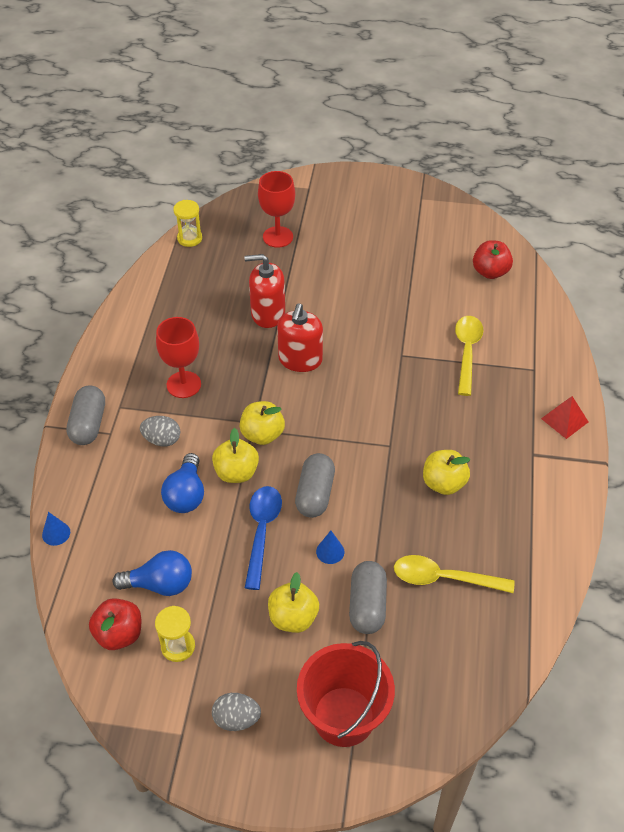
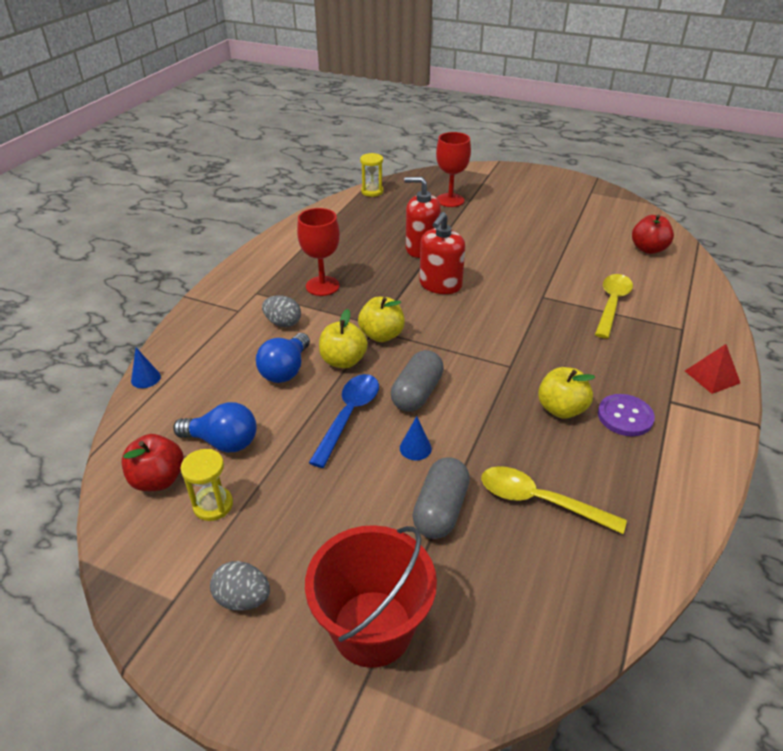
camera: 15 degrees right, 10 degrees down
(88, 424) = (222, 301): grey capsule -> none
(293, 618) = (351, 504): yellow apple -> none
(498, 479) = (625, 416): none -> purple button

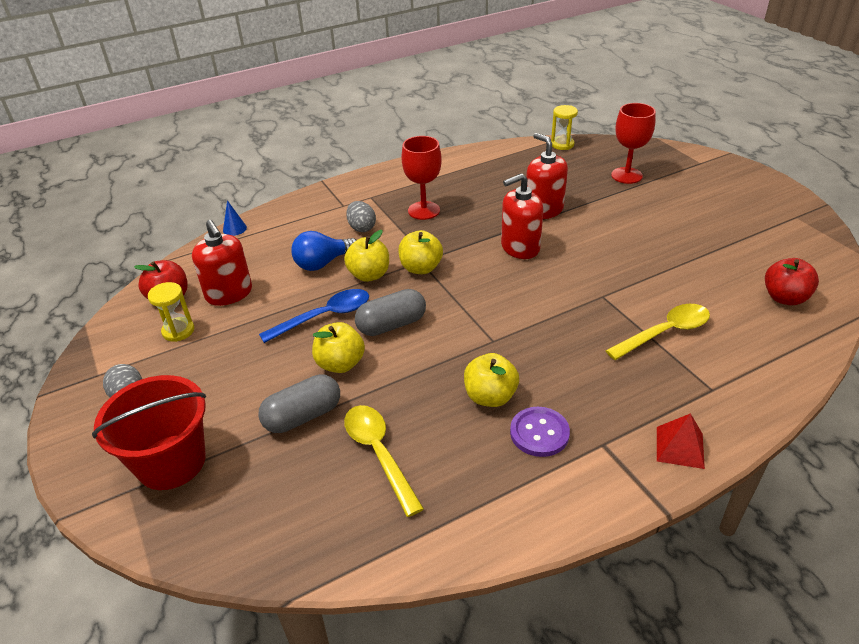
camera: 40 degrees right, 0 degrees up
(223, 442) = (229, 293): blue light bulb -> red soap dispenser
(415, 448) = (340, 364): blue cone -> yellow apple

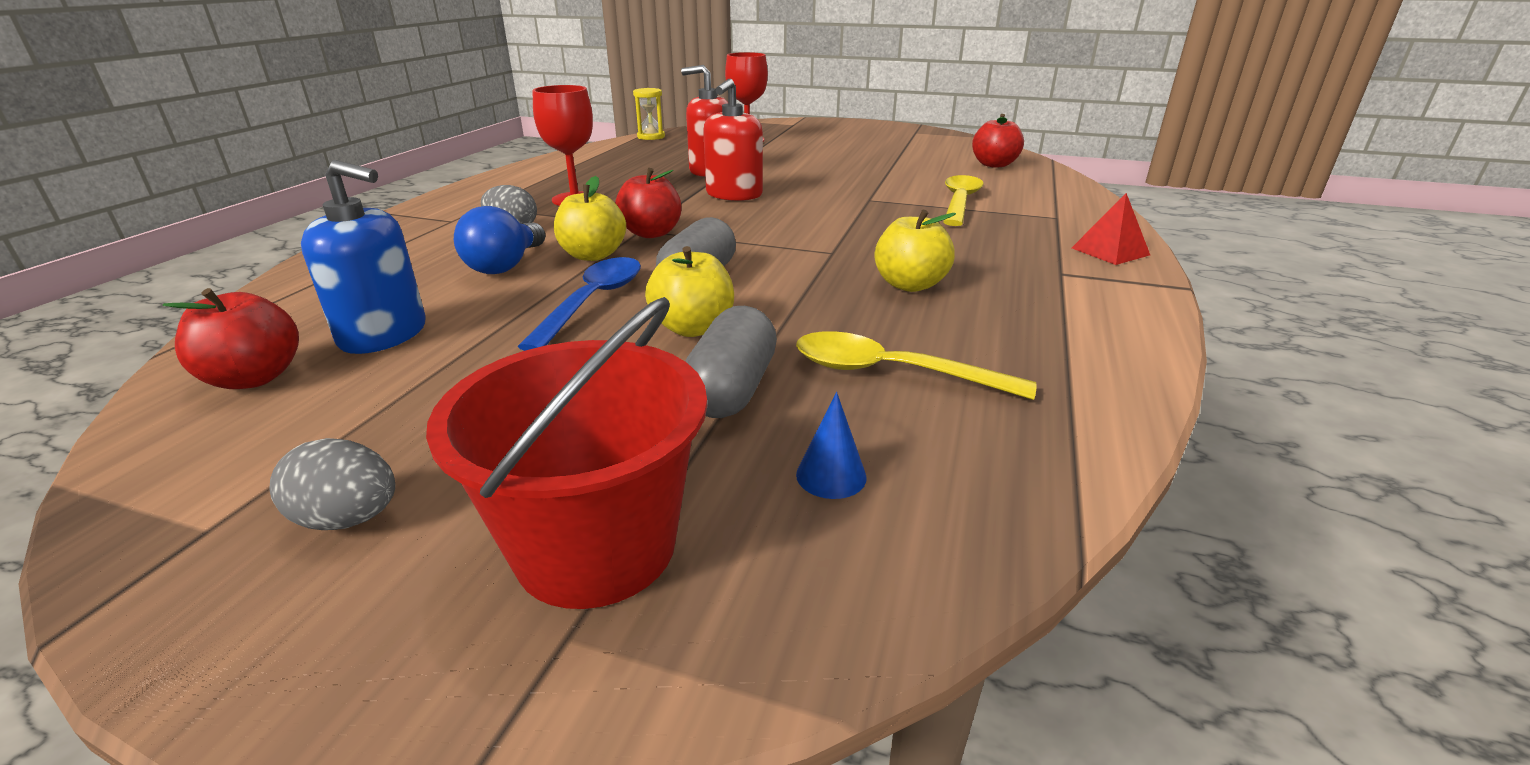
camera: 45 degrees left, 10 degrees down
(178, 331) = (339, 402): yellow hourglass -> none
(229, 293) = (384, 334): red soap dispenser -> blue soap dispenser
(234, 229) = (286, 280): blue cone -> blue cone (831, 475)
(421, 268) = (651, 233): yellow apple -> red apple
(539, 433) = (1002, 288): purple button -> none

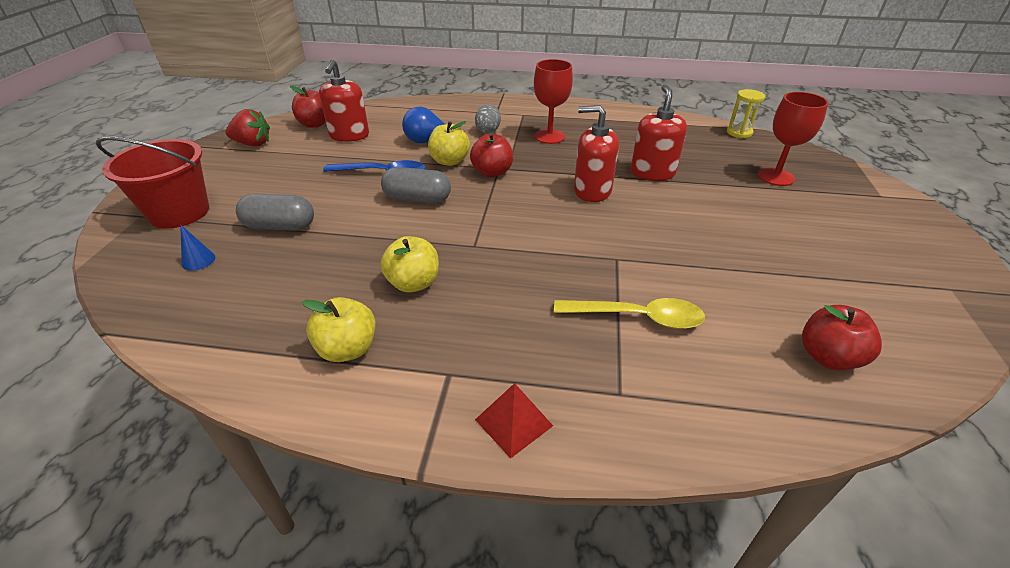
camera: 80 degrees right, 10 degrees up
(260, 466) = (253, 144): none -> red strawberry
(349, 519) = (216, 166): grey egg -> none
(384, 334) = (349, 135): blue soap dispenser -> red soap dispenser
(693, 328) = (349, 207): yellow apple -> yellow apple (348, 349)
(892, 373) = (285, 277): yellow spoon -> none

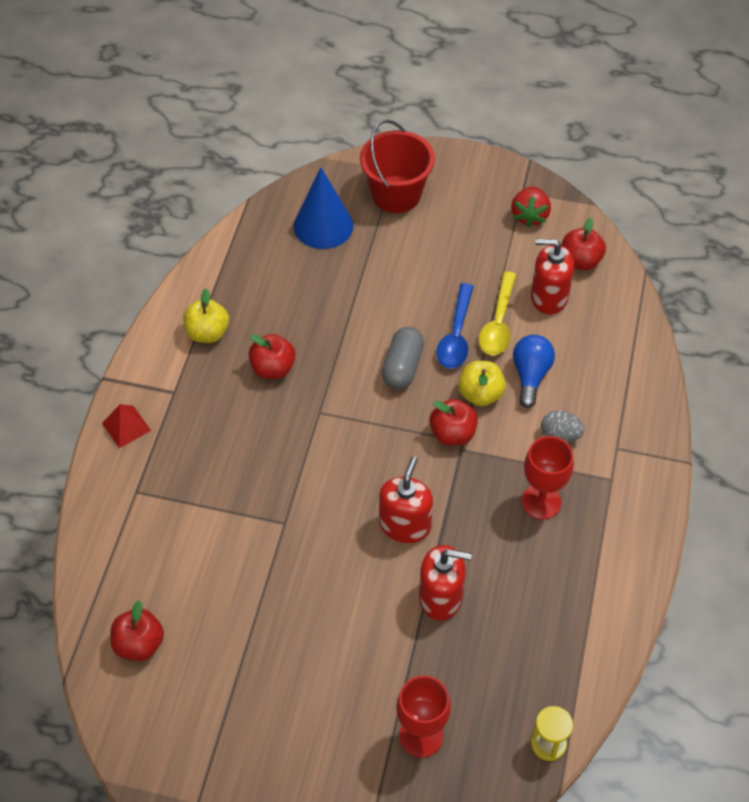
camera: 95 degrees right, 15 degrees up
(198, 260) = (323, 225): blue cone -> blue cone, size x2.39
(280, 226) = (366, 268): grey capsule -> none
(413, 283) = (273, 368): yellow apple -> red apple
(637, 317) = (206, 520): yellow spoon -> yellow spoon (498, 322)

